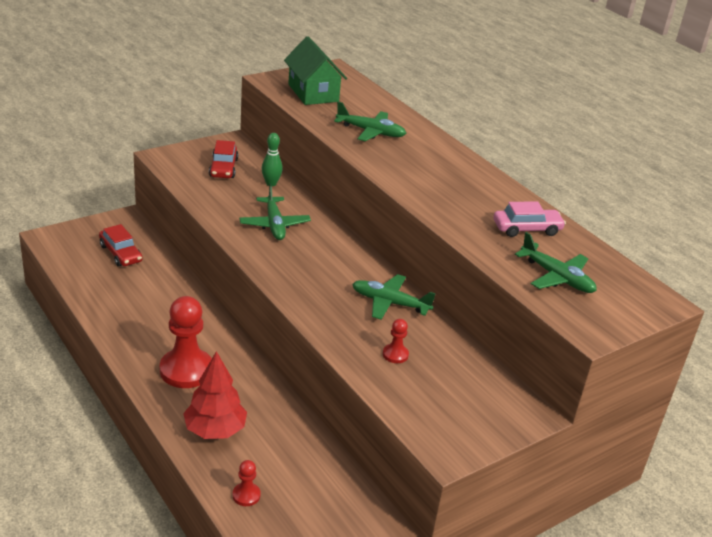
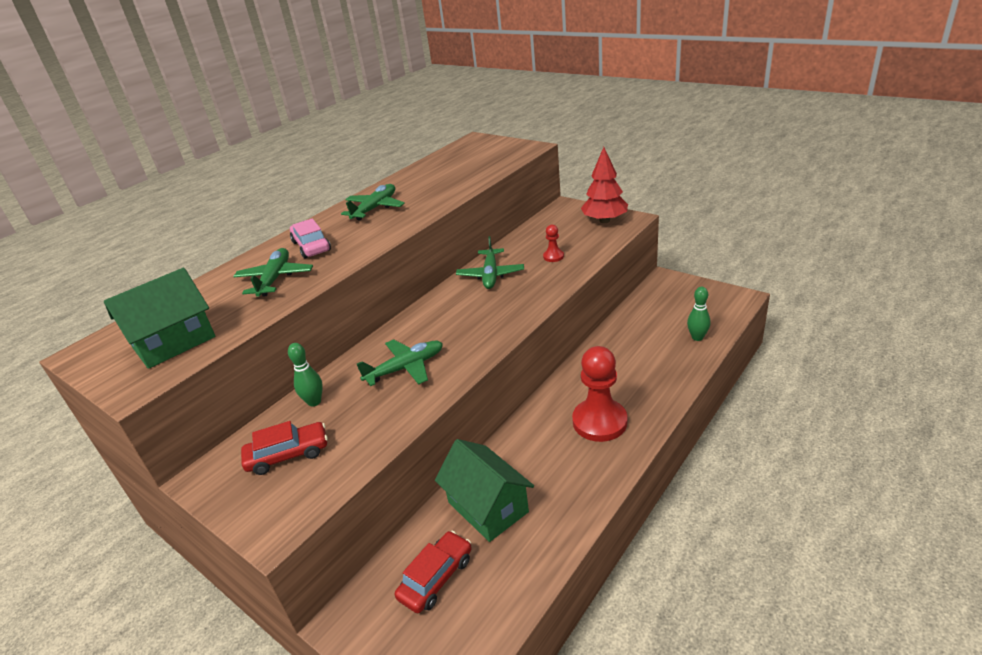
camera: 100 degrees left, 0 degrees up
(155, 287) = (487, 507): none -> green house
(215, 430) = (653, 375): red tree -> red tree (604, 220)
(246, 495) = (697, 337): red pawn -> green bowling pin
(527, 229) = (418, 183): pink car -> pink car (311, 246)
(557, 277) = (477, 164): green plane -> green plane (375, 208)

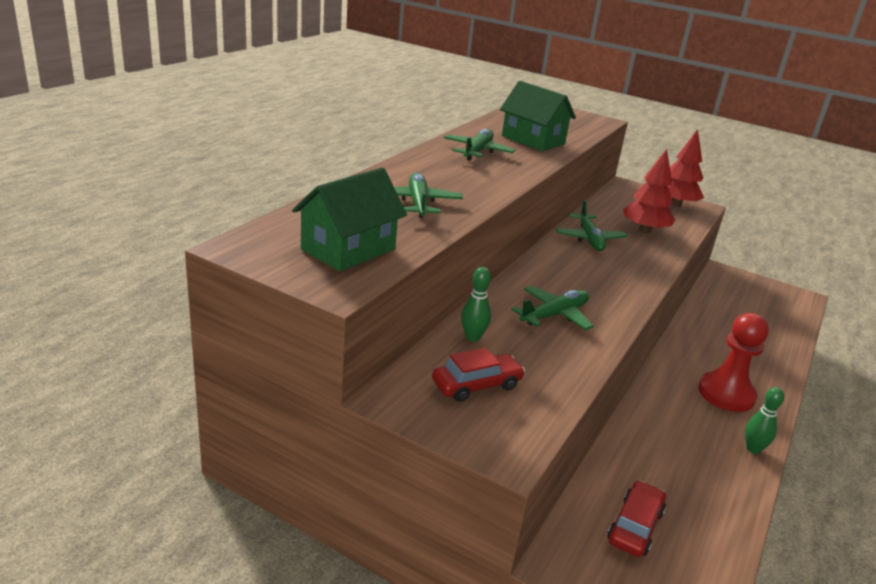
camera: 15 degrees left, 5 degrees down
(311, 246) = (434, 177): pink car -> none
(487, 507) = (654, 464): green house -> green house (533, 140)
(553, 256) = (644, 230): red pawn -> red tree
(697, 337) = (781, 327): green bowling pin -> green bowling pin (753, 449)

